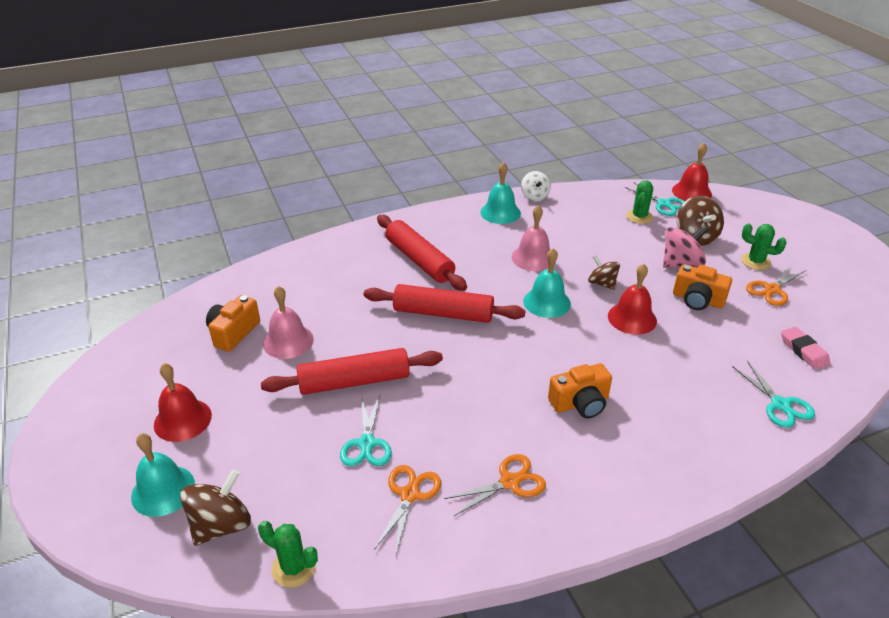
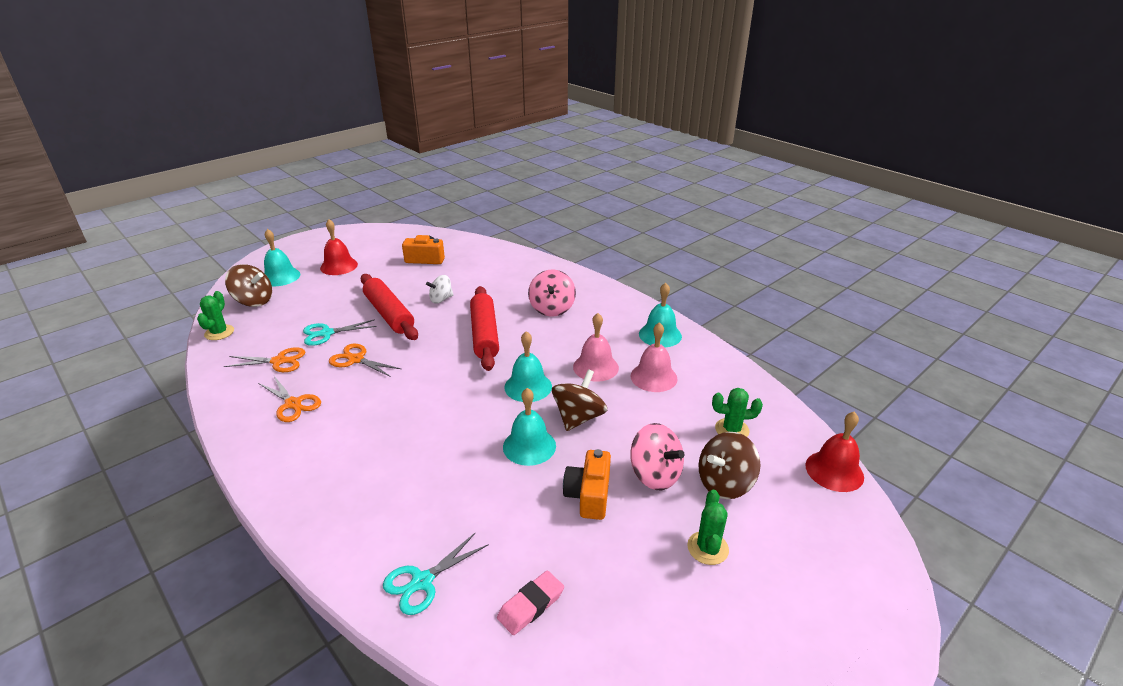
camera: 70 degrees right, 5 degrees down
(288, 341) = (424, 279): pink bell -> pink bell (653, 377)
(419, 260) = (552, 309): red rolling pin -> pink spinning top
(534, 196) = (708, 350): white spinning top -> white spinning top (441, 299)
(580, 403) = (390, 428): orange camera -> none
(602, 283) = (578, 417): brown spinning top -> brown spinning top, size x1.51
(632, 318) = (529, 446): red bell -> turquoise bell
(664, 204) = (779, 447): turquoise scissors -> none
(772, 290) = (650, 568): orange scissors -> orange scissors (356, 359)

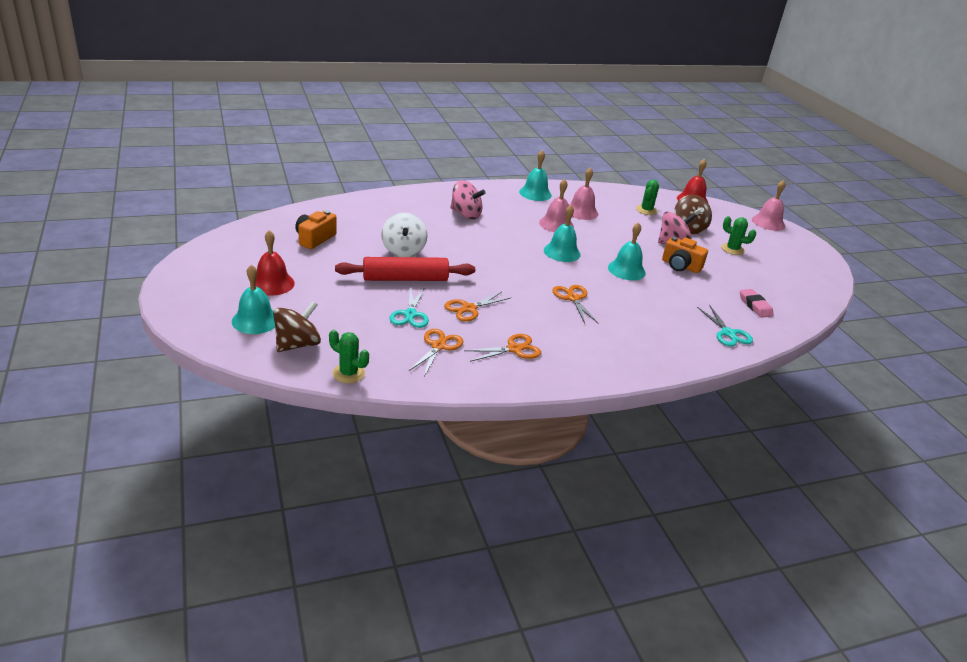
camera: 70 degrees left, 0 degrees up
(423, 418) = (573, 298): none -> orange scissors
(441, 299) = (403, 251): white spinning top -> white spinning top, size x1.51
(484, 335) = (479, 248): red rolling pin -> none
(578, 417) = (607, 246): brown spinning top -> none
(881, 586) = (768, 222): none -> pink bell

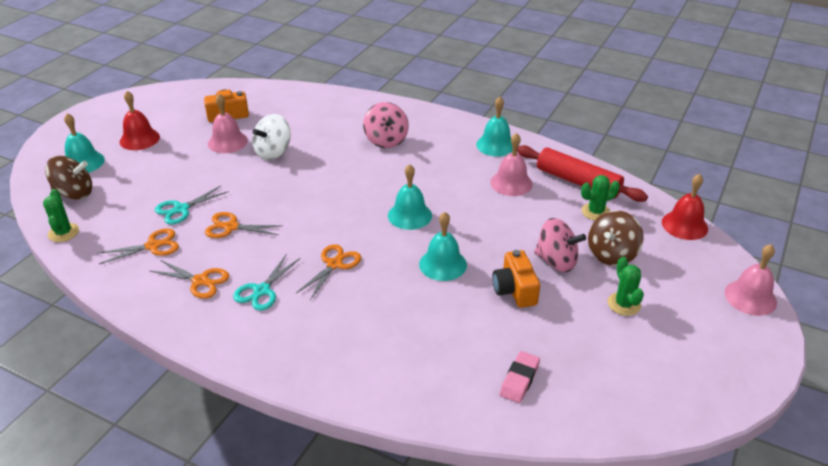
camera: 50 degrees right, 5 degrees up
(405, 279) = (231, 177): red rolling pin -> red rolling pin (577, 182)
(556, 224) = (457, 185): pink bell -> pink bell (227, 142)
(728, 333) = (425, 388): turquoise scissors -> turquoise scissors (262, 291)

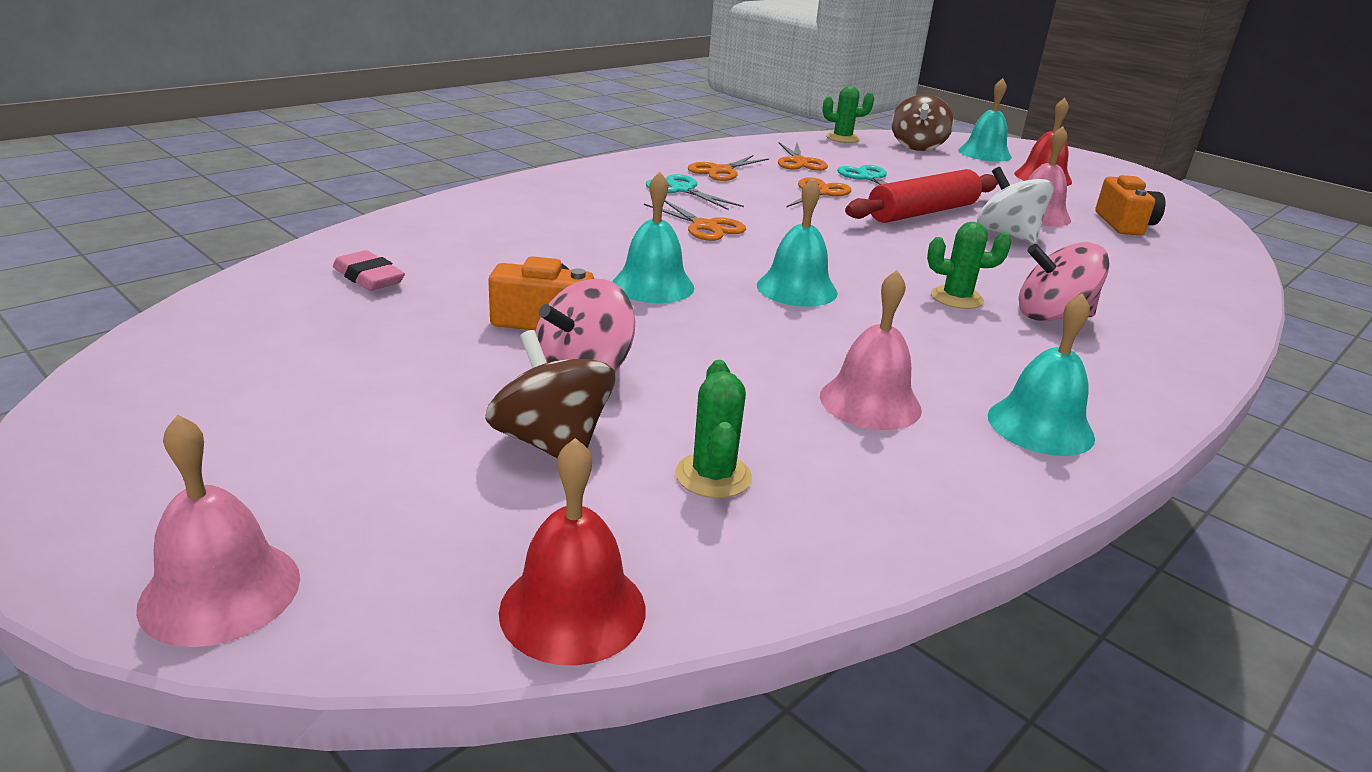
camera: 105 degrees right, 10 degrees down
(577, 182) = (851, 493): red rolling pin -> red rolling pin (922, 212)
(624, 304) = (405, 404): green cactus -> green cactus (956, 298)

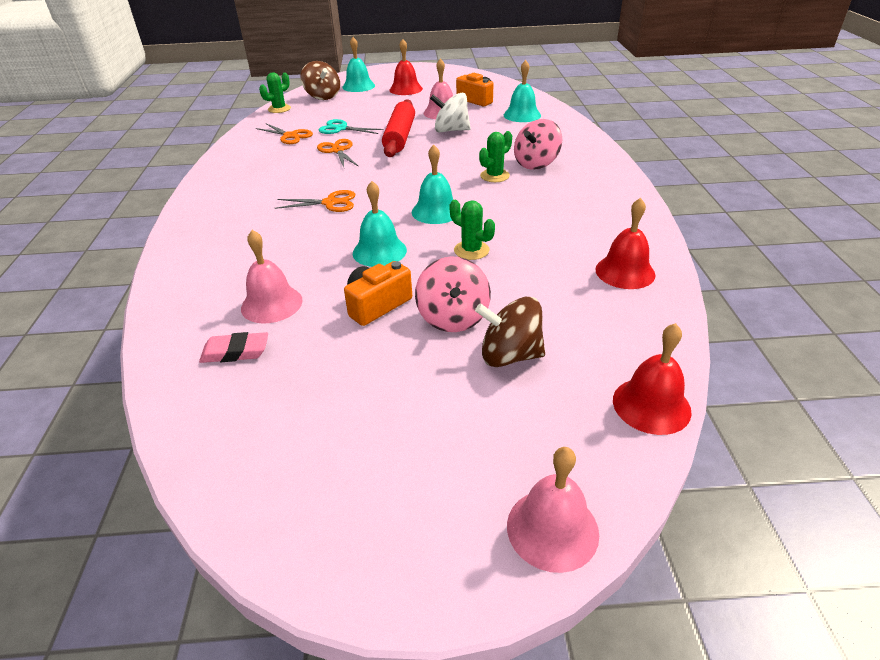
camera: 45 degrees left, 10 degrees up
(682, 190) = (271, 187): turquoise scissors -> none
(713, 476) = (581, 318): green cactus -> green cactus (471, 250)
(721, 171) = (265, 163): orange scissors -> none
(870, 402) = (560, 246): pink bell -> pink bell (271, 304)
(894, 480) = (625, 272): none -> red bell
(1040, 426) = (616, 216): turquoise bell -> turquoise bell (522, 115)

